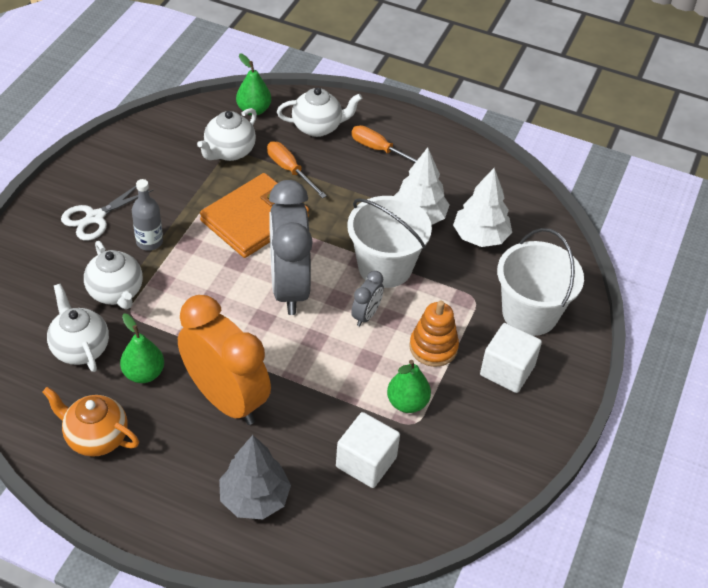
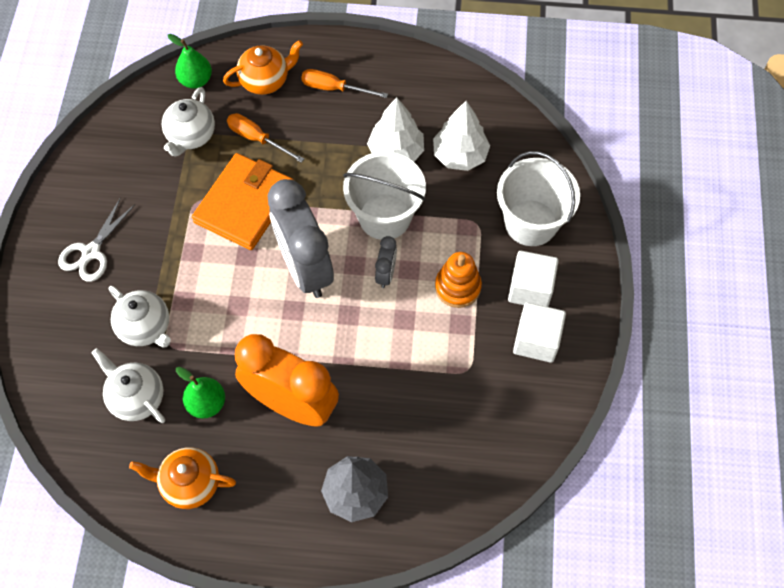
camera: 15 degrees left, 15 degrees up
(149, 242) = (154, 262): grey bottle -> none
(318, 127) = (265, 81): white teapot -> orange teapot
(366, 462) = (439, 423): white cube -> white cube (536, 340)
(407, 403) = (454, 351): green pear -> none

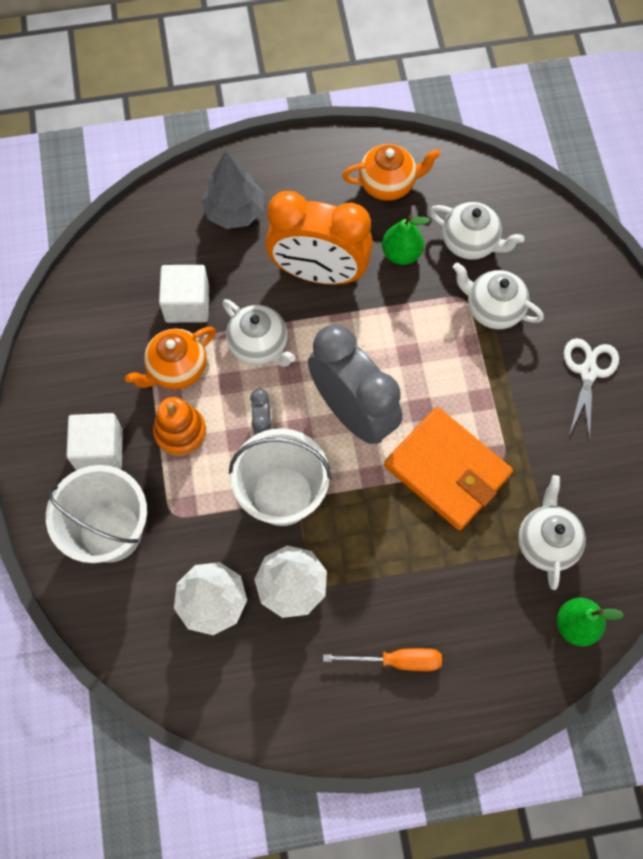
camera: 165 degrees right, 5 degrees up
(244, 204) = (447, 470): orange wallet -> orange wallet turned 60 degrees counterclockwise
(257, 139) = (465, 559): orange screwdriver -> none
(265, 81) = (488, 648): orange teapot -> orange teapot (176, 369)
(369, 346) = (259, 345): none -> white teapot
(536, 340) = (85, 394): white cube -> white cube (187, 304)

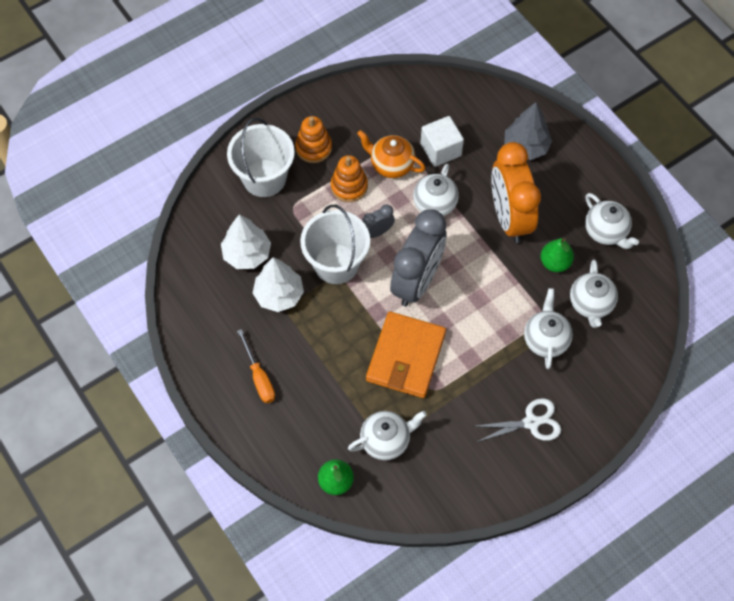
camera: 65 degrees right, 5 degrees down
(100, 450) = (313, 148): white cube -> orange stacking toy
(388, 184) = (606, 232): orange teapot -> white teapot

